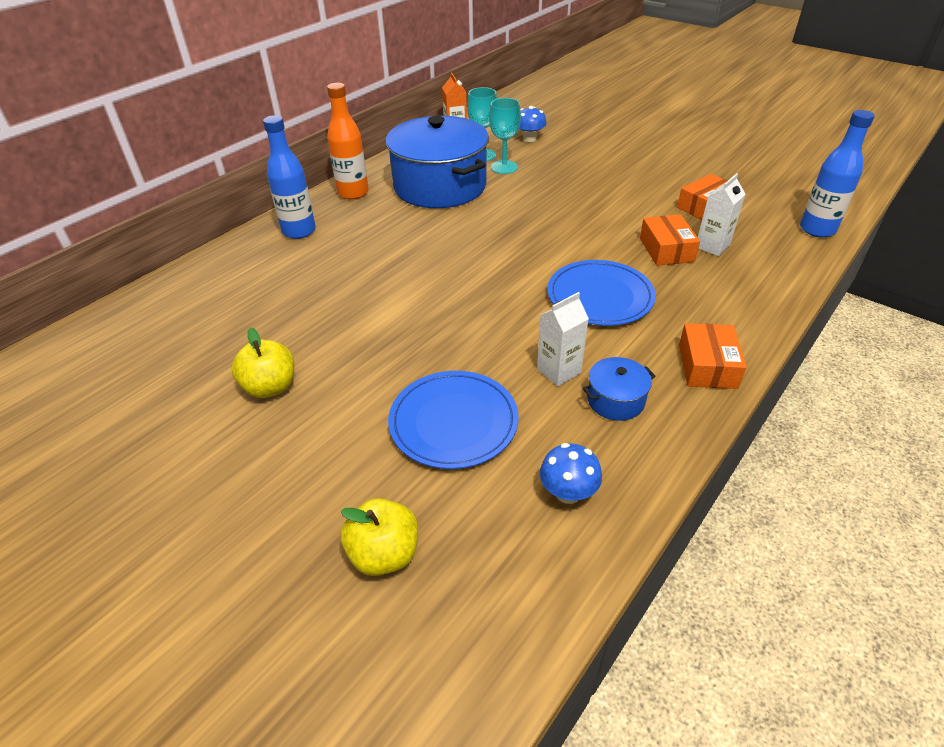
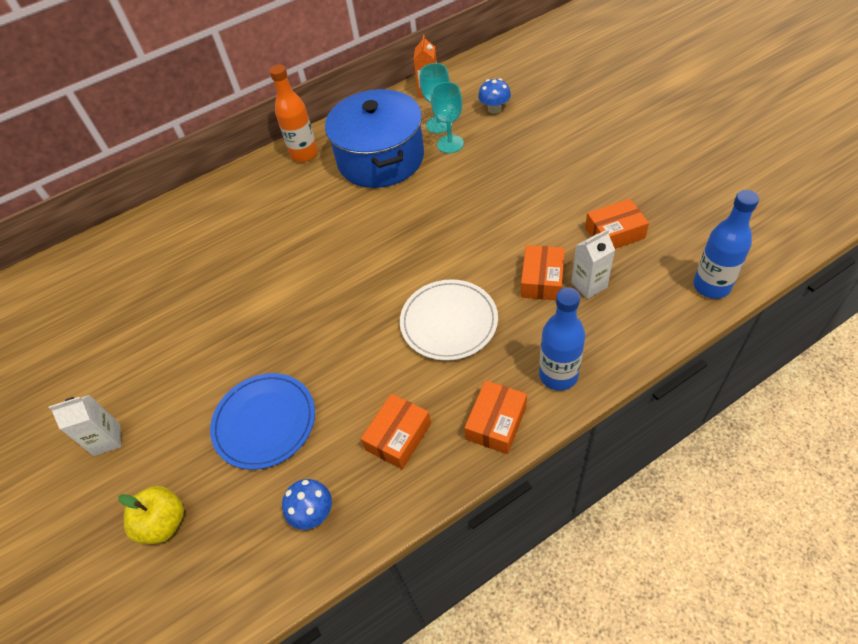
camera: 25 degrees right, 10 degrees up
(270, 387) = (154, 352): yellow apple -> none
(299, 231) = (242, 192): blue bottle -> blue bottle (558, 375)
(558, 371) = (370, 394): white carton -> white carton (107, 439)
(600, 296) = (449, 322): blue plate -> white plate
(615, 400) = (398, 436): blue pot -> orange box

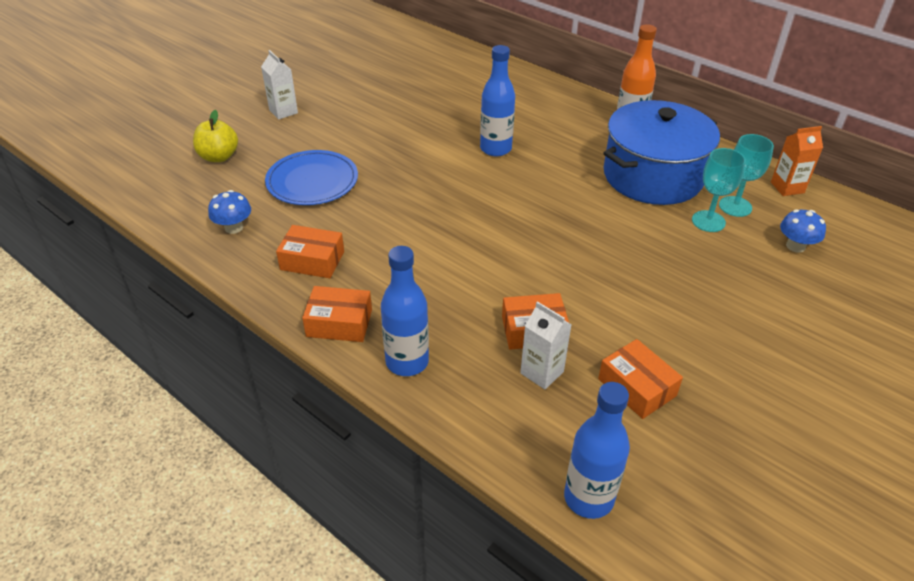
camera: 65 degrees right, 10 degrees down
(289, 253) = (495, 149): none -> blue bottle
(449, 322) = (450, 268): white plate -> none

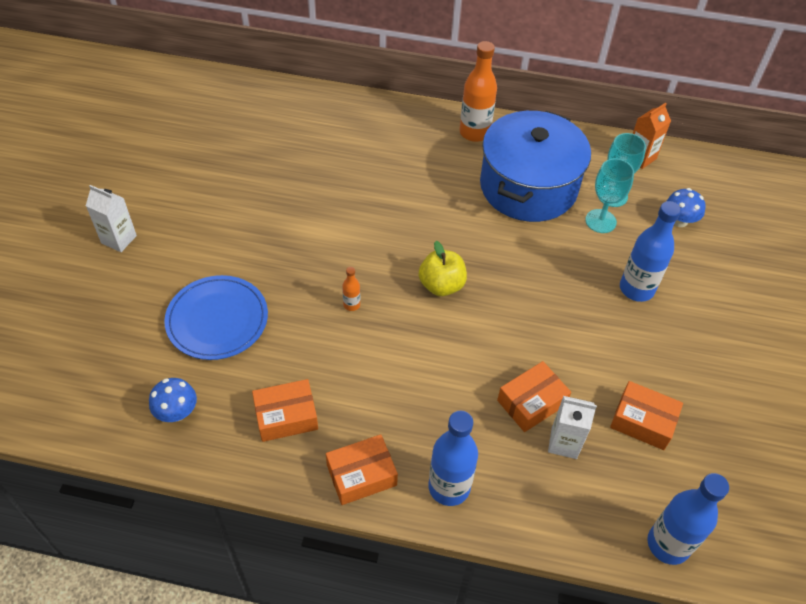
camera: 30 degrees left, 10 degrees up
(219, 157) = (91, 328): yellow apple -> yellow apple (441, 285)
(426, 206) = (351, 305): none -> orange bottle
(495, 149) = (371, 207): blue bottle -> blue bottle (636, 289)

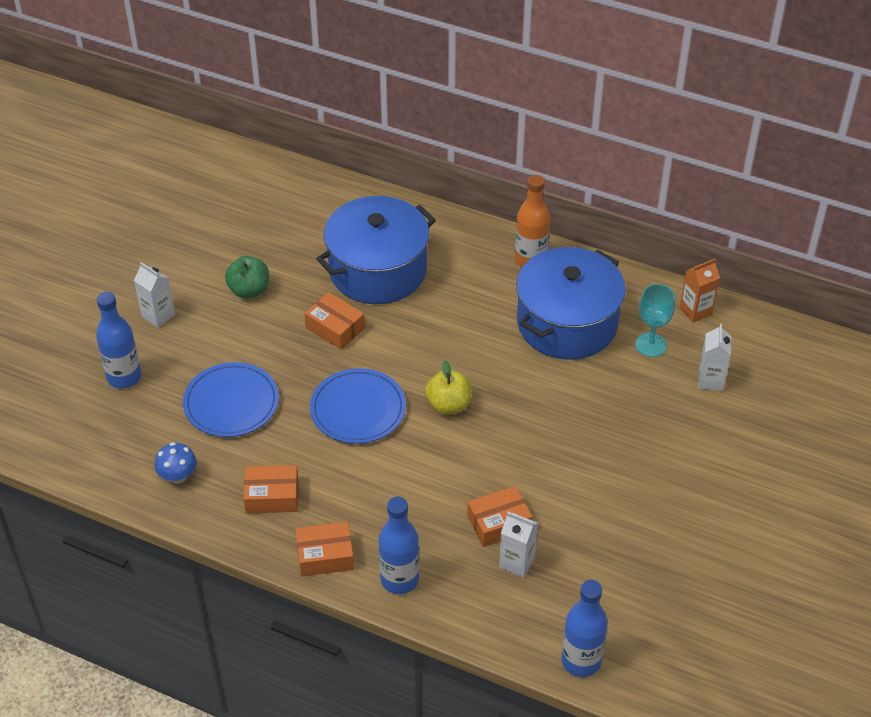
camera: 15 degrees right, 5 degrees down
(209, 200) = (249, 290): none -> green apple
(332, 162) = (377, 270): none -> blue pot
(351, 305) = (358, 409): orange bottle -> blue plate
(600, 221) = (628, 368): turquoise goblet -> none
(636, 289) = (639, 439): blue bottle -> blue bottle (124, 377)
(642, 421) = (598, 557): orange box -> orange box (335, 328)
(679, 221) = (710, 380): blue mushroom -> white carton

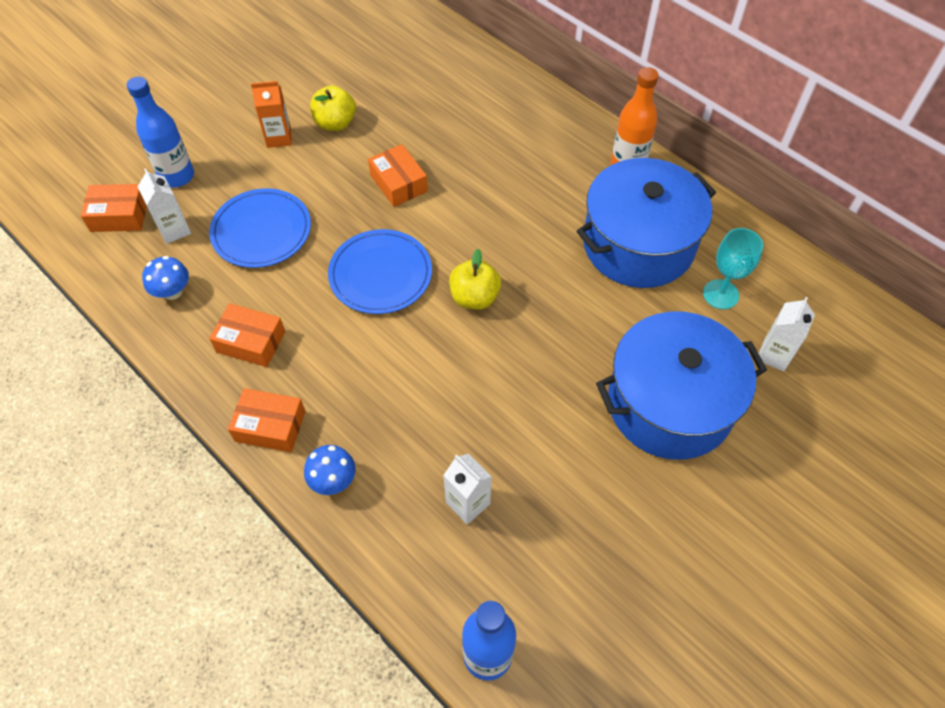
camera: 20 degrees right, 10 degrees up
(158, 315) = (239, 125): white carton -> white carton (174, 230)
(249, 290) = (335, 123): green apple -> yellow apple
(377, 270) = (468, 136): blue pot -> blue pot (669, 404)
(399, 579) = (333, 480): blue bottle -> blue mushroom
(499, 523) = (468, 449): orange box -> orange box (119, 216)
(696, 311) = (786, 270): orange carton -> orange carton (279, 138)

